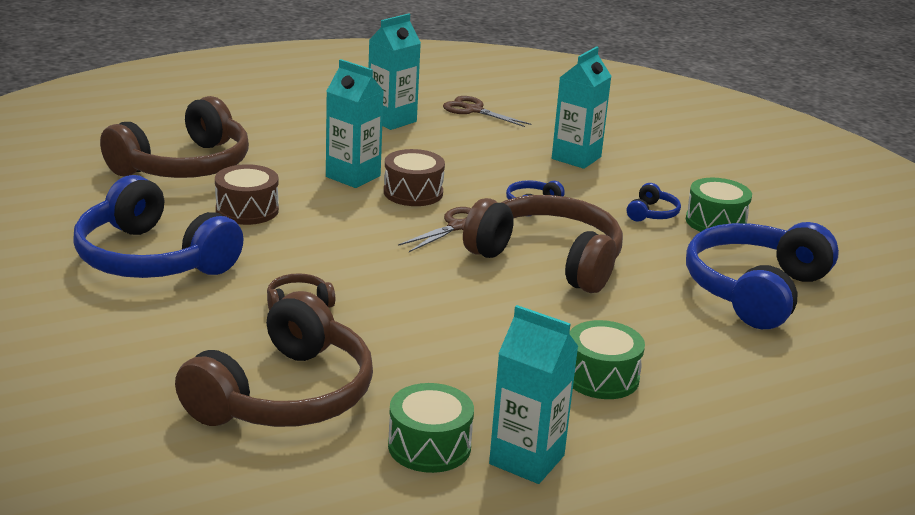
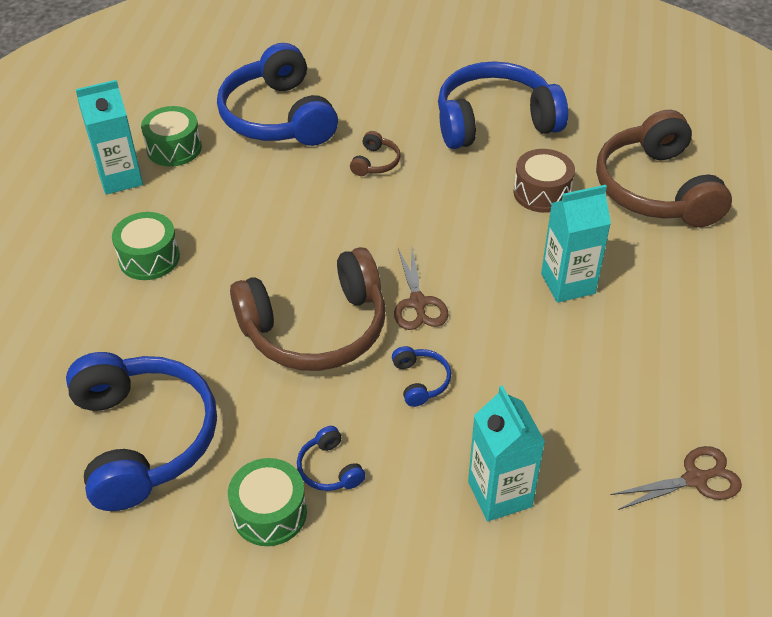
camera: 130 degrees right, 20 degrees up
(284, 395) = (278, 117): brown headphones -> blue headphones
(391, 120) = (698, 382): turquoise carton -> none
(413, 193) = (505, 308): brown drum -> none

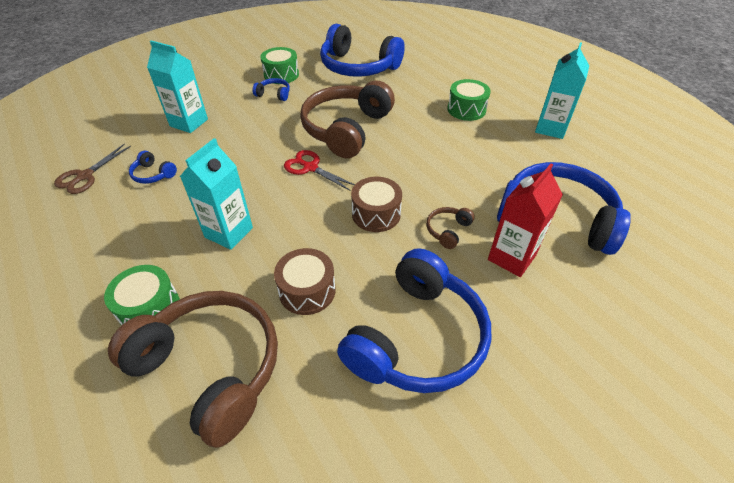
camera: 135 degrees right, 0 degrees up
(174, 148) = (563, 158): green drum -> green drum (149, 308)
(359, 118) = (511, 257): none -> red carton
(375, 162) = (448, 230): brown headphones -> brown headphones turned 60 degrees clockwise
(415, 213) = (376, 214): none -> brown drum
(418, 303) = (310, 168): brown scissors -> red scissors
(420, 381) = (269, 138): blue headphones -> blue headphones (153, 174)

